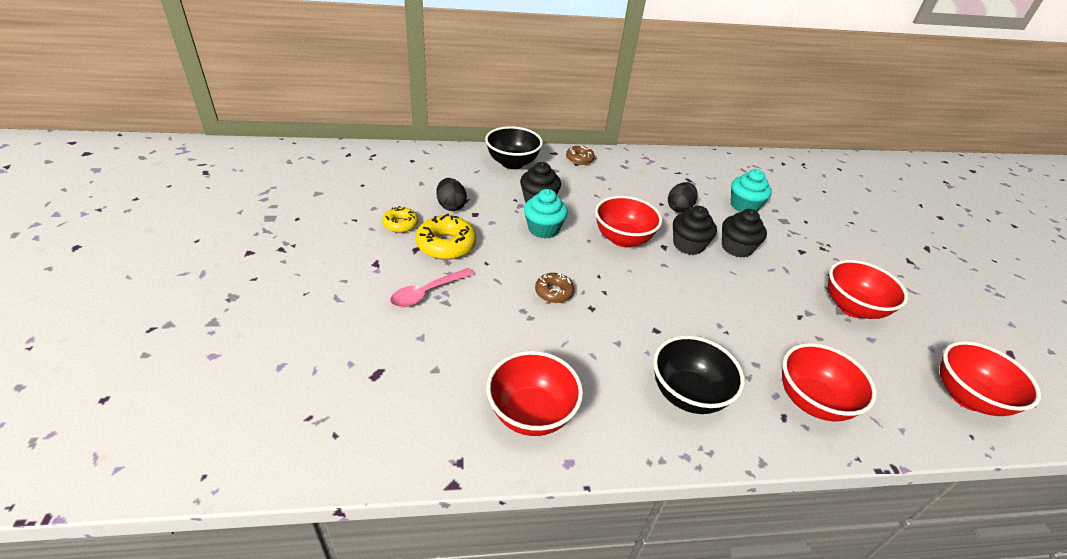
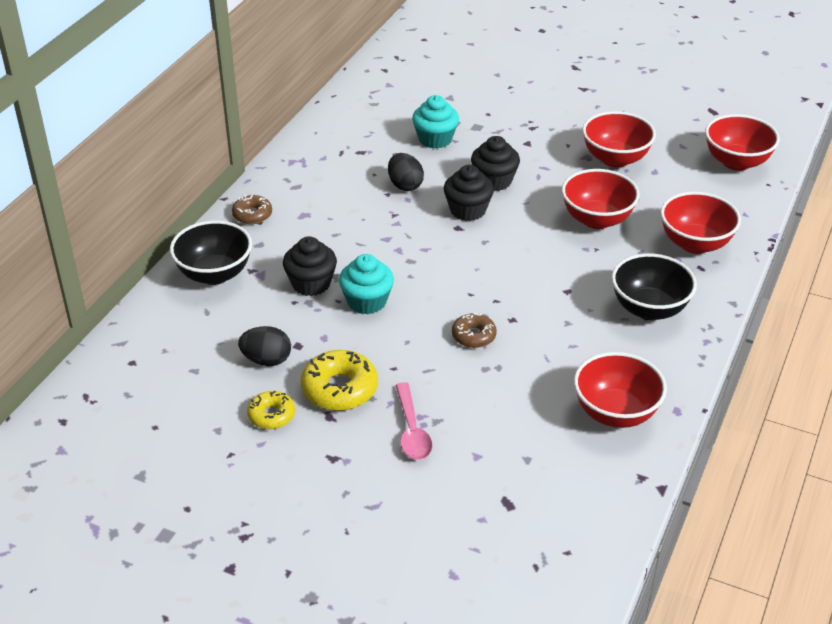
camera: 55 degrees left, 0 degrees up
(622, 239) = (426, 250): red bowl -> red bowl (597, 219)

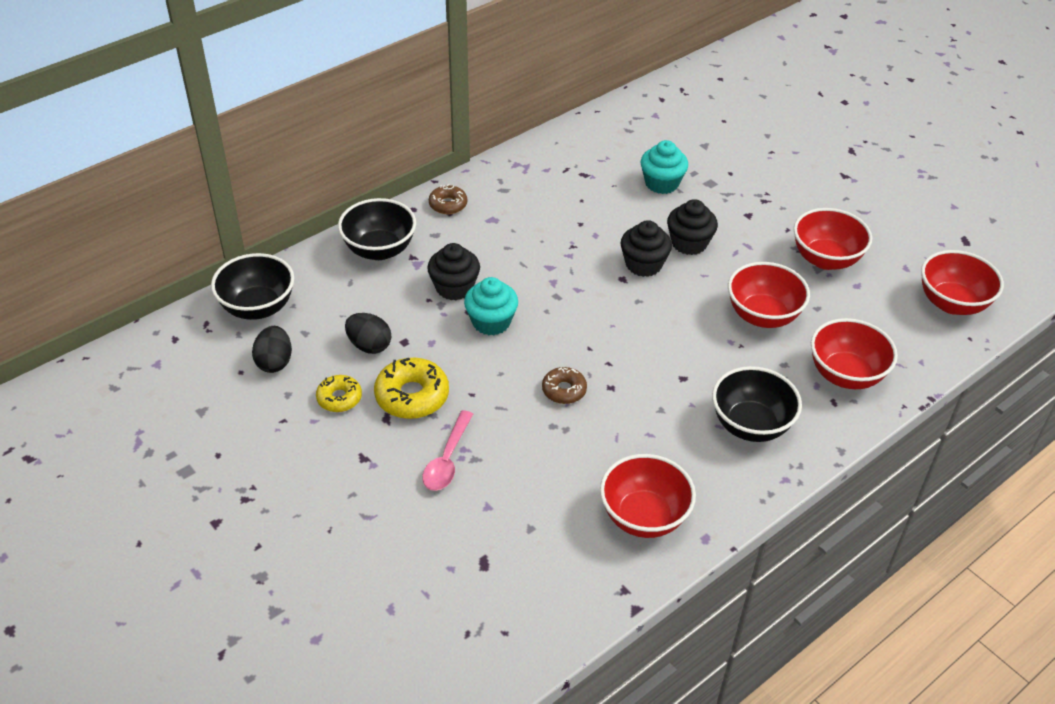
camera: 25 degrees right, 5 degrees up
(129, 364) = (258, 307): none -> black bowl
(405, 185) = (602, 220): black egg -> black egg (274, 362)

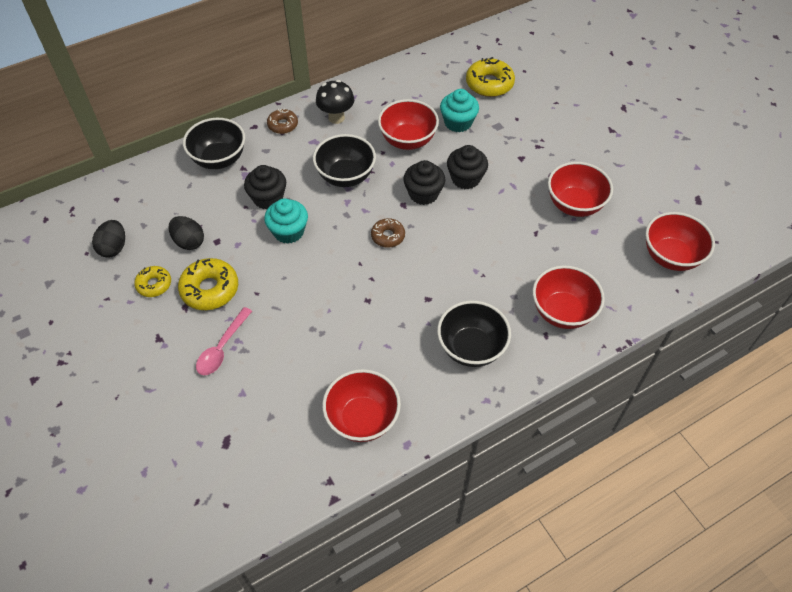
camera: 10 degrees right, 10 degrees up
(258, 307) = (114, 199): black bowl -> black bowl (345, 176)
(512, 191) = (336, 118): none -> black mushroom
(564, 390) = (329, 298): brown donut -> brown donut (388, 236)
(686, 138) = (489, 84): none -> yellow donut
(762, 316) = (508, 250): red bowl -> red bowl (408, 140)

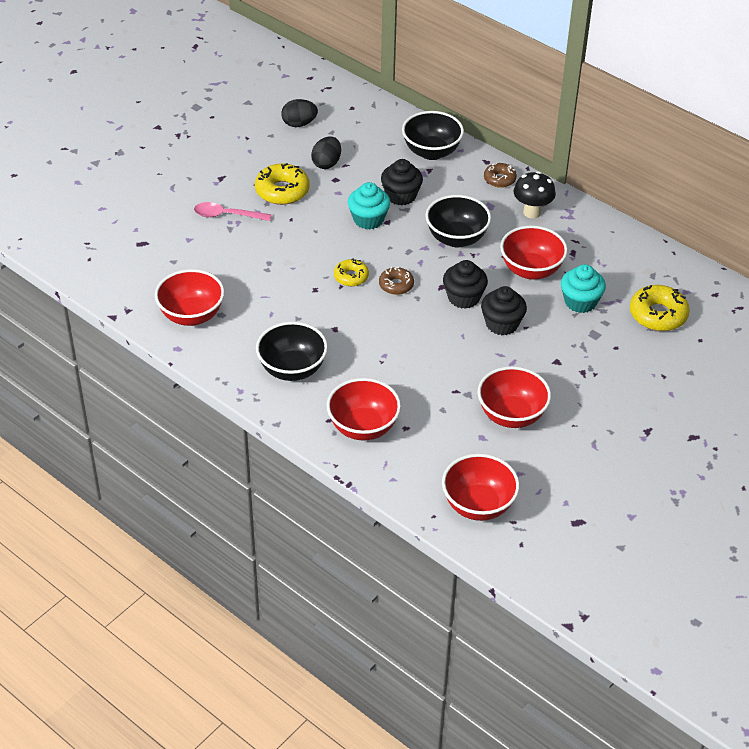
camera: 70 degrees right, 10 degrees down
(154, 284) = (272, 158): yellow donut -> yellow donut (351, 277)

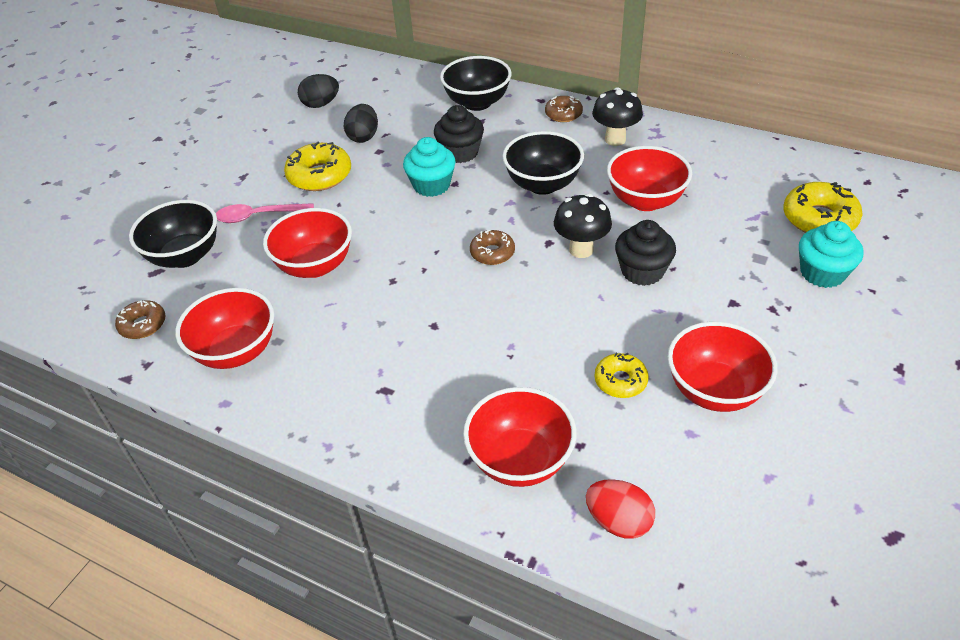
camera: 10 degrees left, 0 degrees up
(128, 281) = (143, 325): none -> brown donut
(292, 369) = (393, 396): black bowl -> black bowl (185, 256)
(351, 277) = (433, 255): yellow donut -> yellow donut (620, 381)
(411, 475) = (618, 521): none -> red egg
(463, 297) = (581, 250): black cupcake -> black mushroom
(478, 505) = (738, 547): red bowl -> red bowl (315, 266)
(580, 302) = (721, 224): turquoise cupcake -> turquoise cupcake (822, 273)

